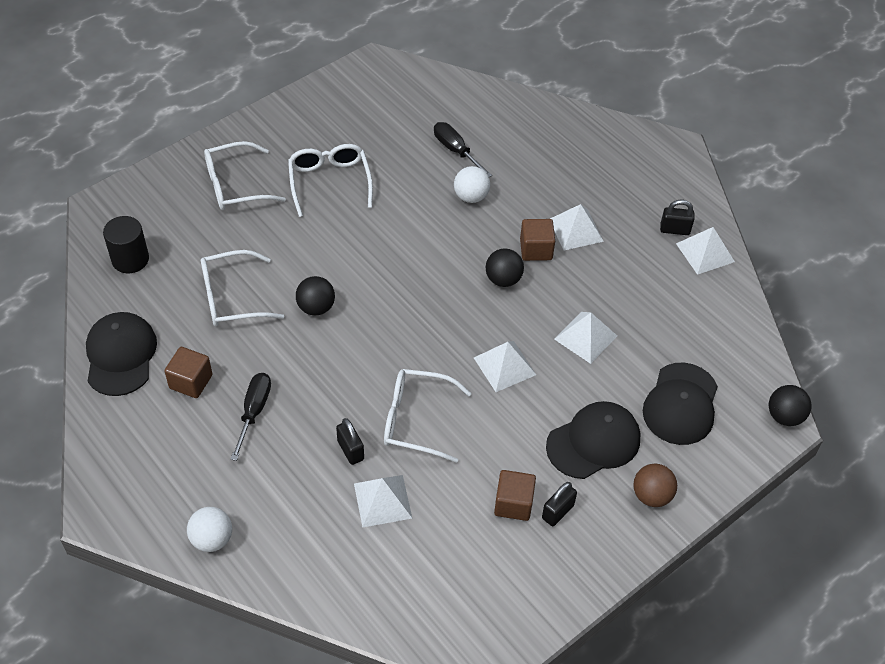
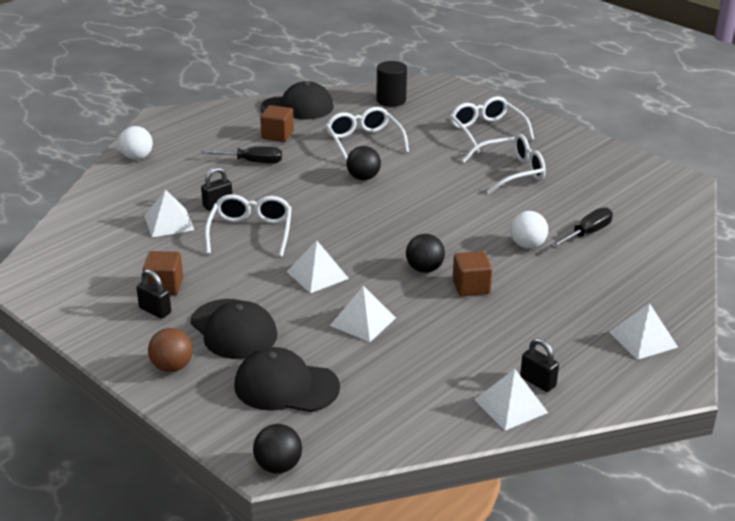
camera: 85 degrees right, 20 degrees down
(576, 230) = (508, 311): white pyramid -> white pyramid (643, 339)
(674, 230) = (537, 382): black padlock -> black padlock turned 45 degrees counterclockwise

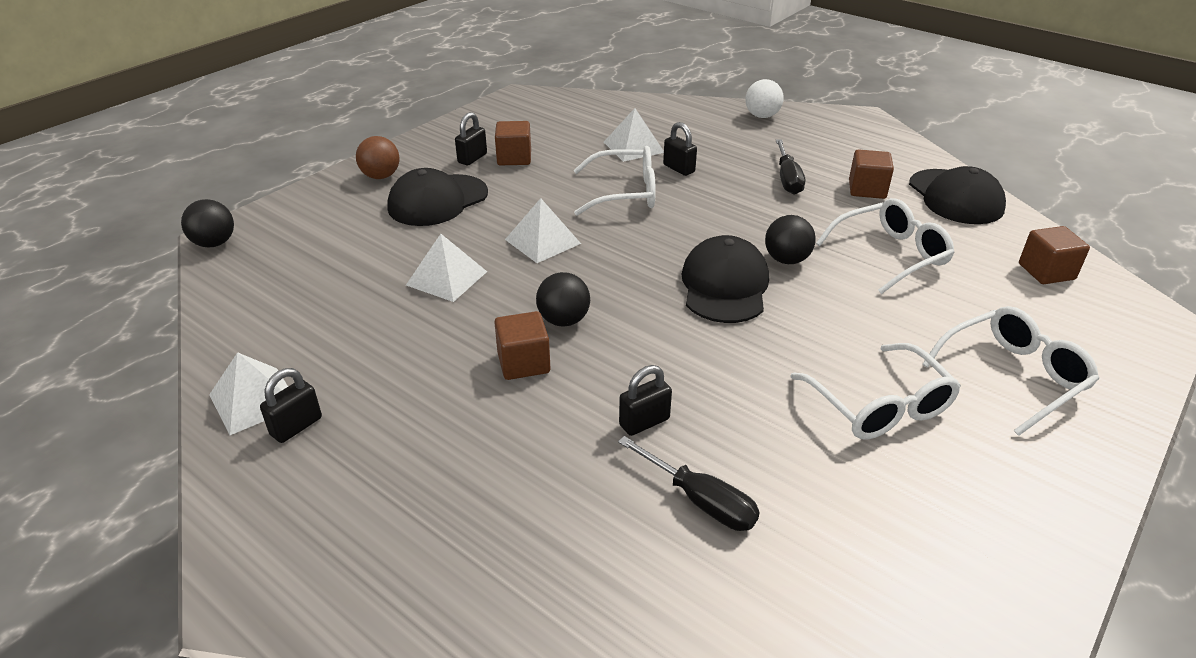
camera: 85 degrees right, 5 degrees up
(286, 386) = (336, 238): black cap -> black cap (724, 286)
(391, 100) = (1046, 272): black cylinder -> brown cube
(527, 245) = (644, 422): white ball -> black padlock
(643, 339) = (377, 558): white pyramid -> none

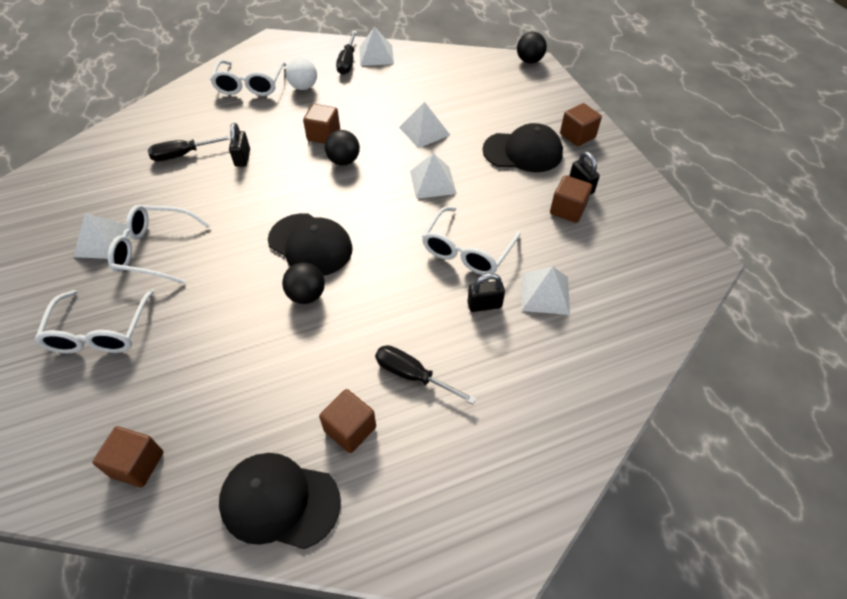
camera: 120 degrees right, 15 degrees up
(296, 426) = (347, 62): black padlock -> black screwdriver
(381, 176) = (577, 135): brown ball -> brown cube
(438, 200) = (523, 152): black cap -> black cap turned 105 degrees clockwise
(762, 116) = (558, 446): white ball -> white ball (304, 87)
(890, 255) = (255, 365): white glasses -> white glasses (250, 85)
(932, 470) = (103, 241): none -> white pyramid

